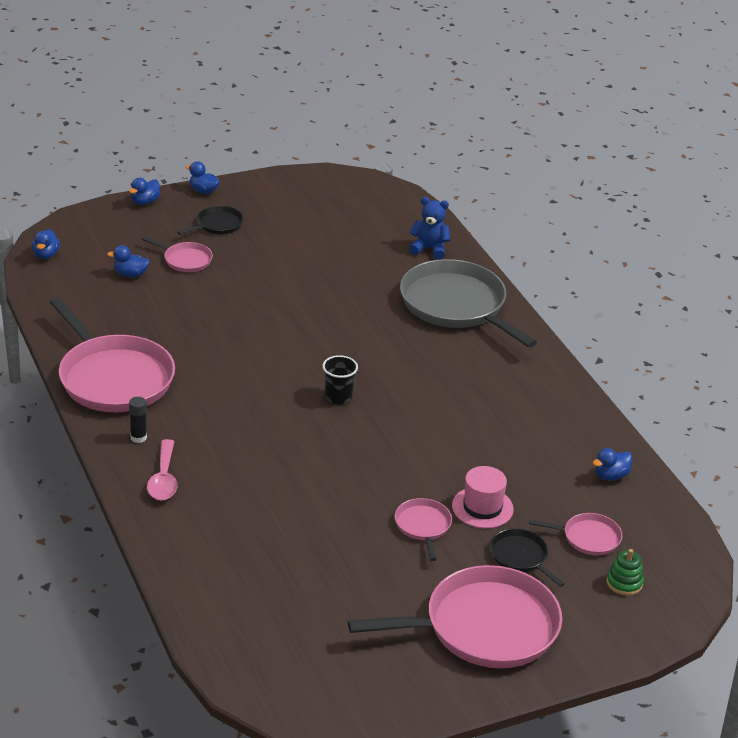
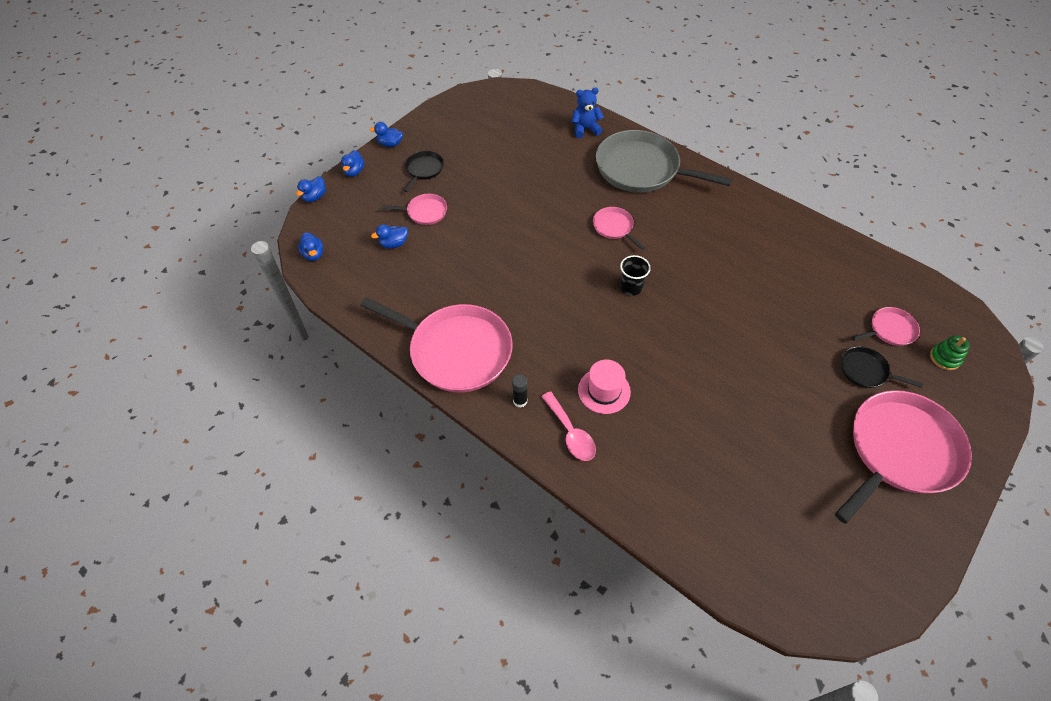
camera: 25 degrees left, 20 degrees up
(423, 526) = (783, 378): pink pan -> pink pan (614, 227)
(482, 507) = (805, 339): pink hat -> pink hat (604, 391)
(610, 476) = (856, 268): blue duck -> blue duck (314, 197)

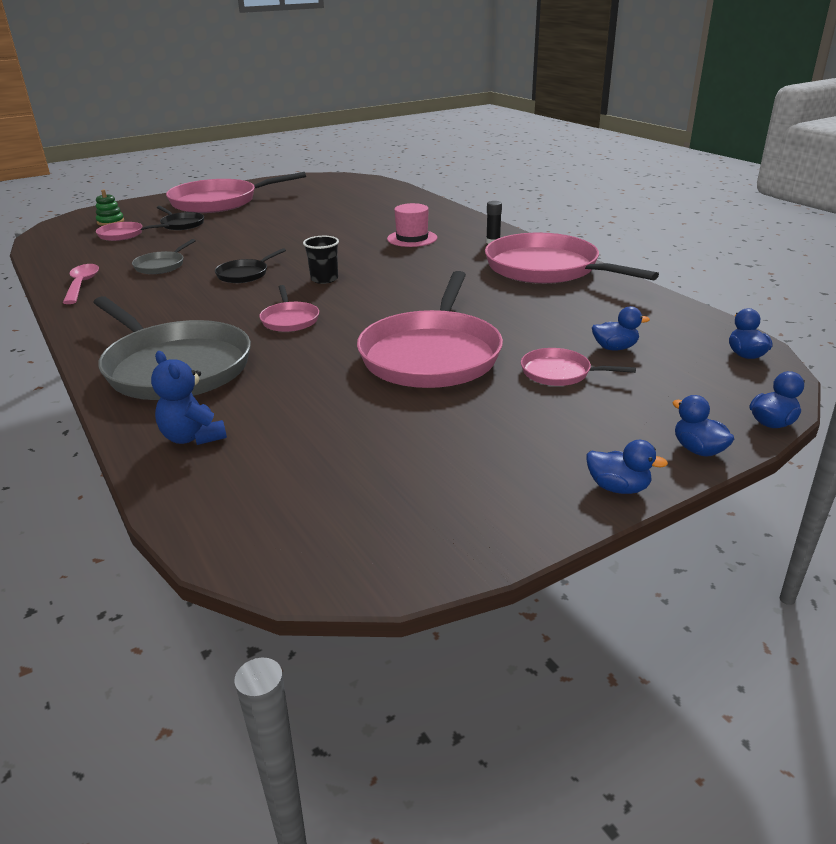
camera: 160 degrees left, 25 degrees down
(354, 171) = (698, 450): blue duck -> blue duck turned 60 degrees counterclockwise
(424, 170) = (549, 428): black pan -> black pan (245, 274)
(503, 212) = (432, 354): none -> pink pan
(571, 433) = (457, 228): pink spoon -> pink spoon (82, 284)
(585, 129) = (193, 437): blue teddy bear -> blue teddy bear turned 45 degrees clockwise
(782, 278) = (161, 265): none -> grey pan

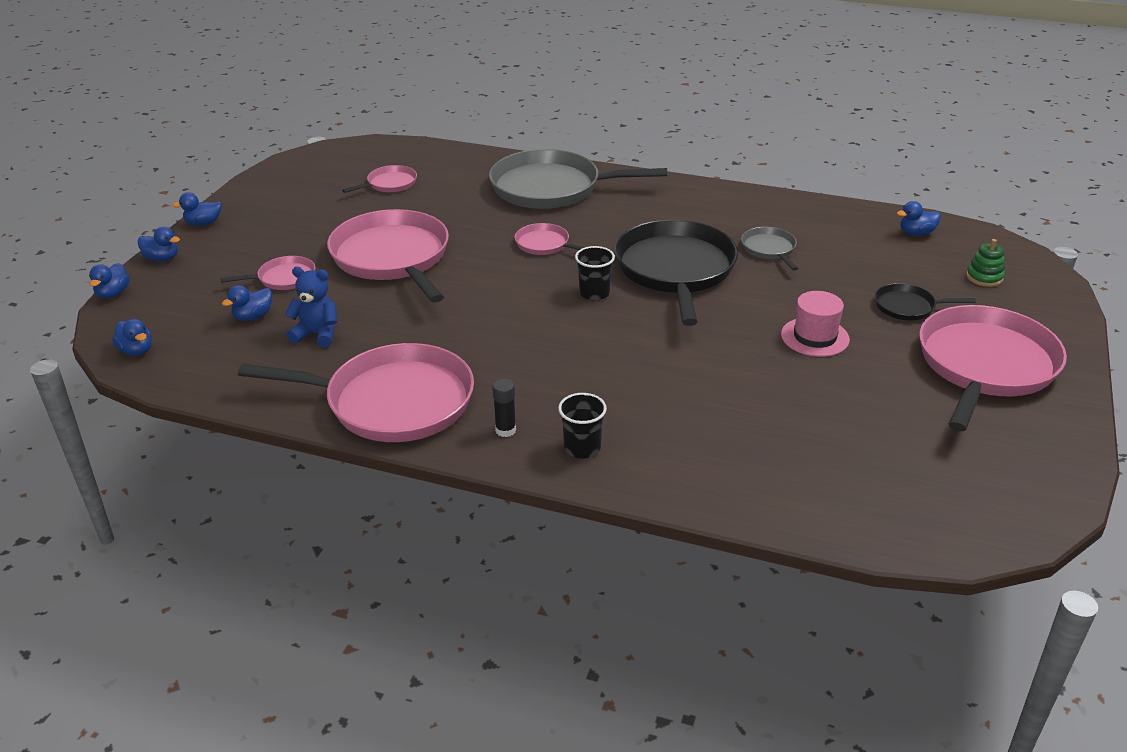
camera: 140 degrees right, 5 degrees up
(65, 246) = (916, 233): none -> blue duck
(82, 284) = (776, 208): pink spoon -> none
(124, 235) = (913, 267): pink pan -> pink pan (389, 184)
(193, 437) = (462, 166): blue teddy bear -> blue teddy bear (317, 334)
(245, 274) = (675, 270): black pan -> black pan, size x2.17
(412, 238) = (611, 395): pink hat -> pink hat (815, 337)
(462, 228) = (582, 448): none -> black cup

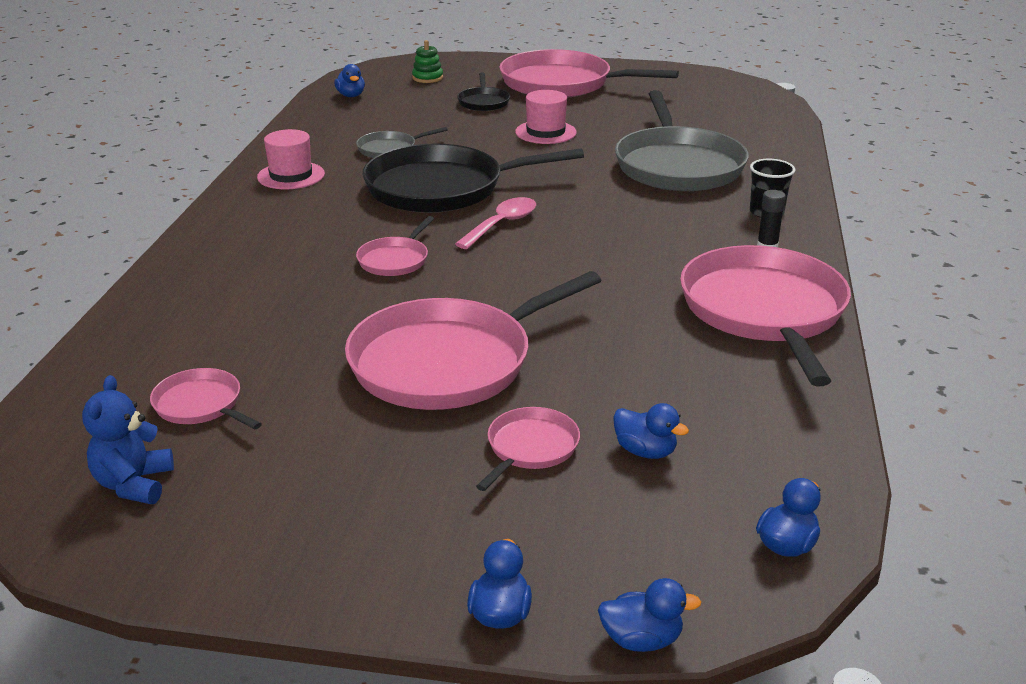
camera: 100 degrees left, 5 degrees down
(203, 223) = (353, 598): blue duck -> none
(283, 278) = (530, 448): pink pan -> pink pan turned 60 degrees clockwise
(317, 334) = (662, 386): blue teddy bear -> blue teddy bear (134, 484)
(551, 188) = (234, 269): grey pan -> grey pan (677, 165)
(594, 293) = (502, 224): black cup -> pink spoon
(712, 205) = (291, 175): none -> pink hat

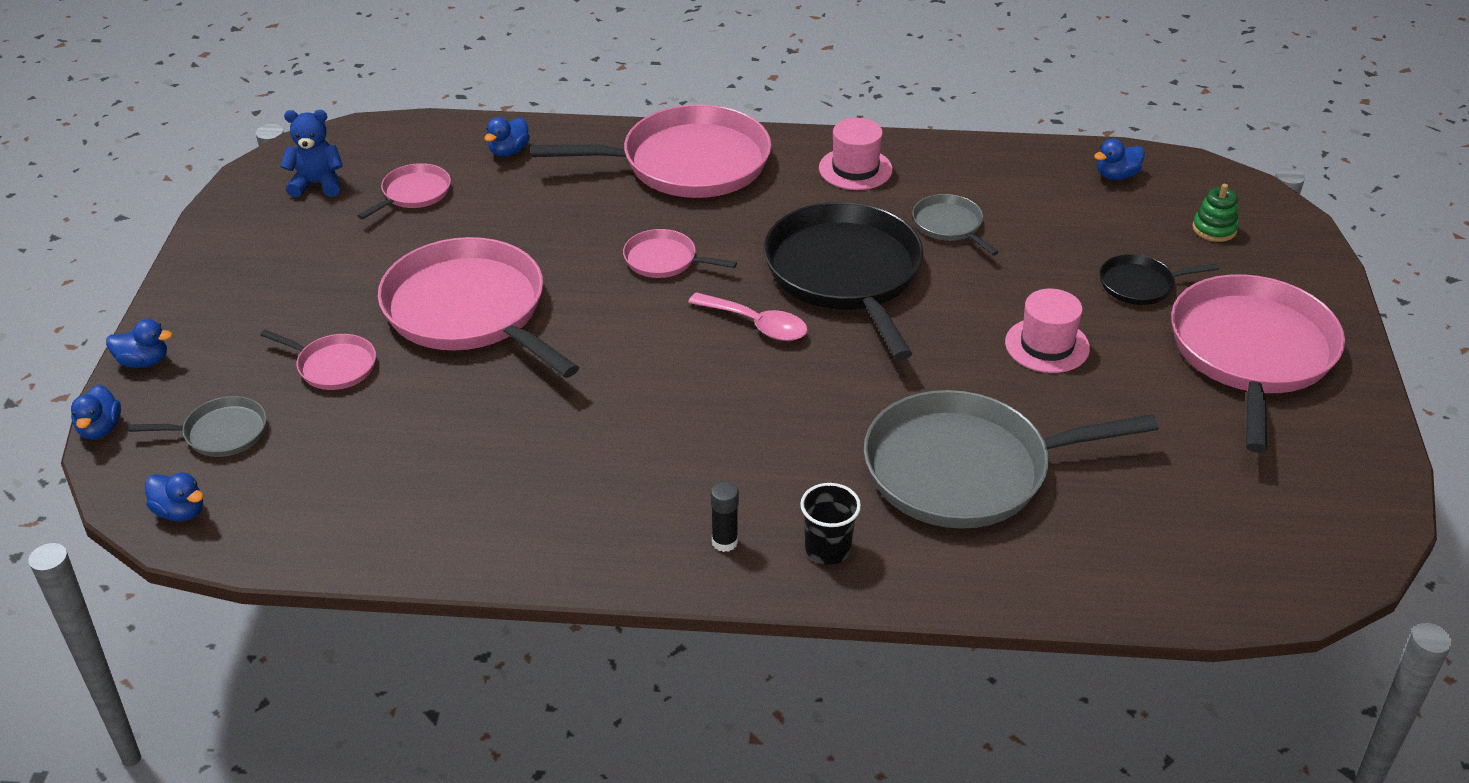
camera: 85 degrees right, 10 degrees up
(645, 451) = (319, 433): blue duck -> blue duck (509, 151)
(647, 526) = (221, 433): none -> grey pan
(764, 311) = (564, 527): pink pan -> pink pan (687, 163)

